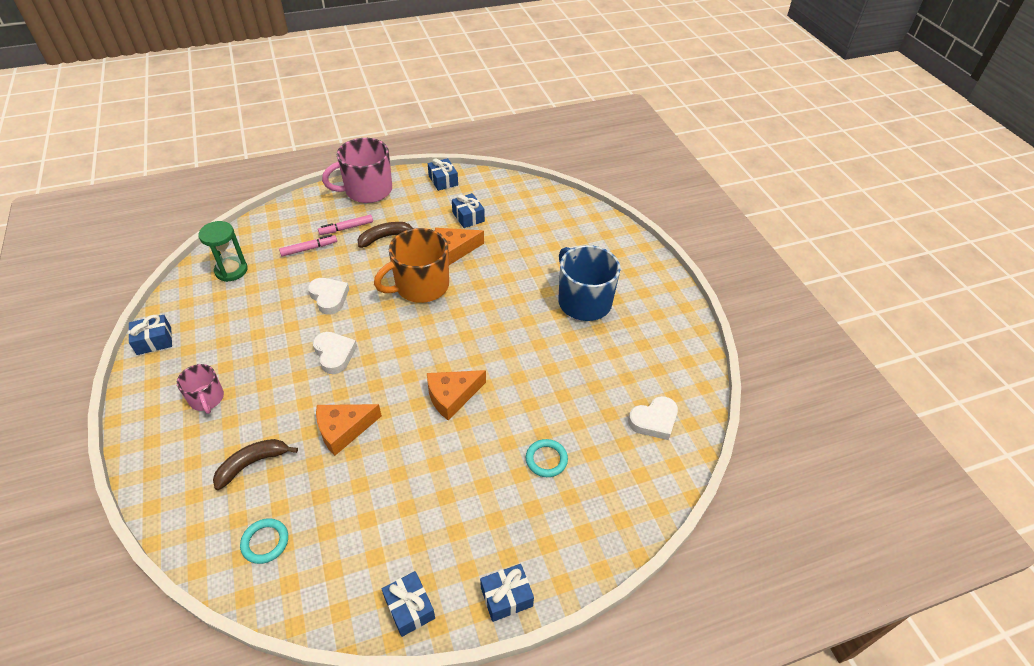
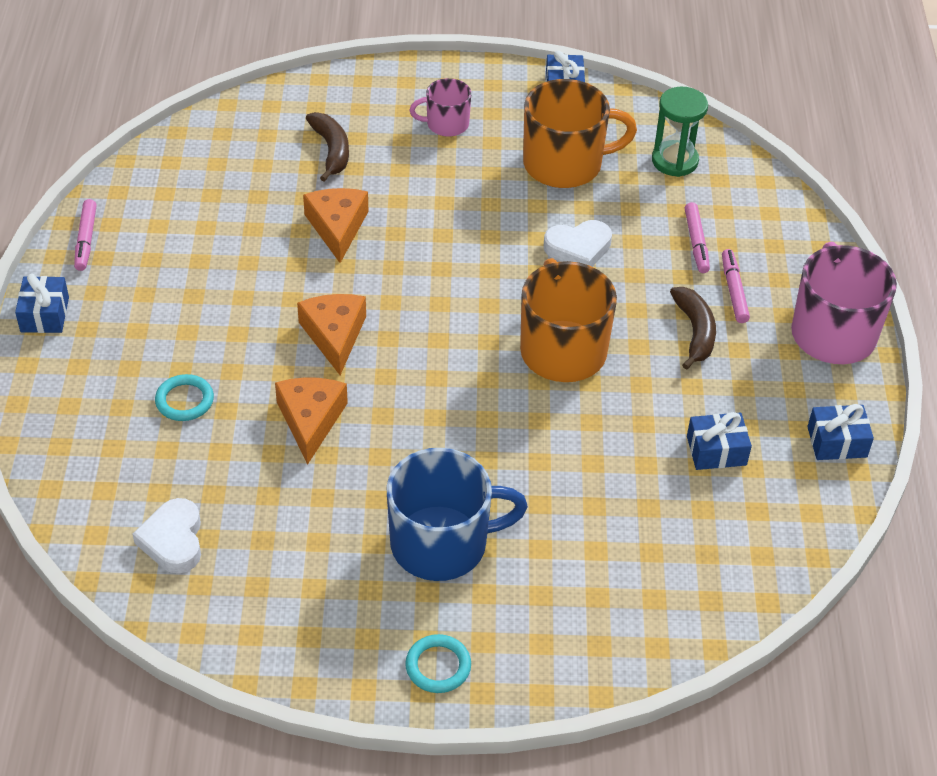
camera: 110 degrees right, 0 degrees up
(244, 321) = (565, 164): none -> orange mug
(265, 542) = (227, 150): turquoise ring -> turquoise ring (438, 666)
(334, 354) = (465, 238): white heart -> none
(409, 608) = (86, 240): blue gift -> pink marker
(454, 250) = (633, 410): orange cheese -> orange cheese (310, 420)

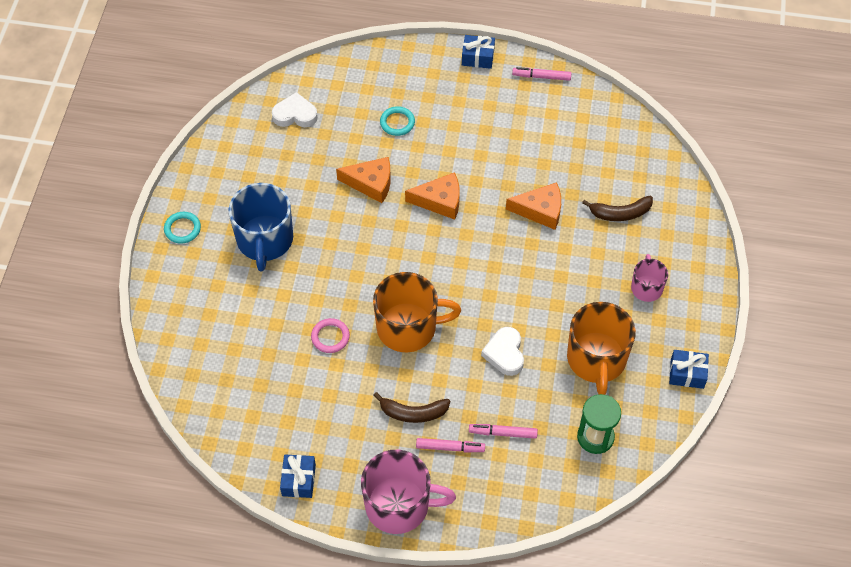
camera: 100 degrees right, 10 degrees up
(600, 436) = (330, 337): none -> pink ring
(716, 451) = (305, 403): blue gift -> none

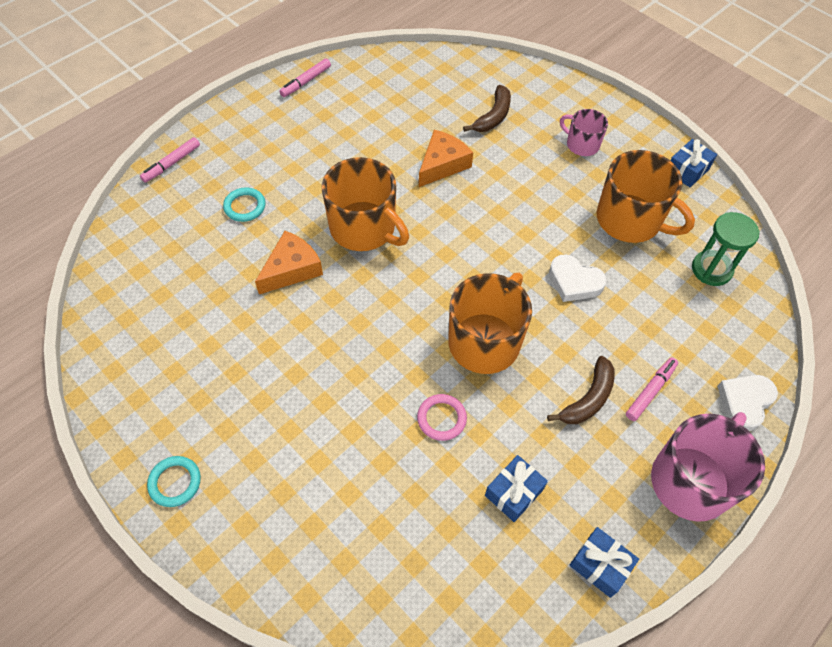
camera: 55 degrees left, 0 degrees up
(265, 240) = (269, 406): blue mug -> none
(295, 114) = (145, 282): white heart -> white heart (744, 403)
(440, 201) = (364, 228): orange cheese -> orange mug
(478, 57) = (239, 108): blue gift -> blue gift (514, 492)
(503, 433) = (662, 337): pink marker -> pink marker (171, 163)

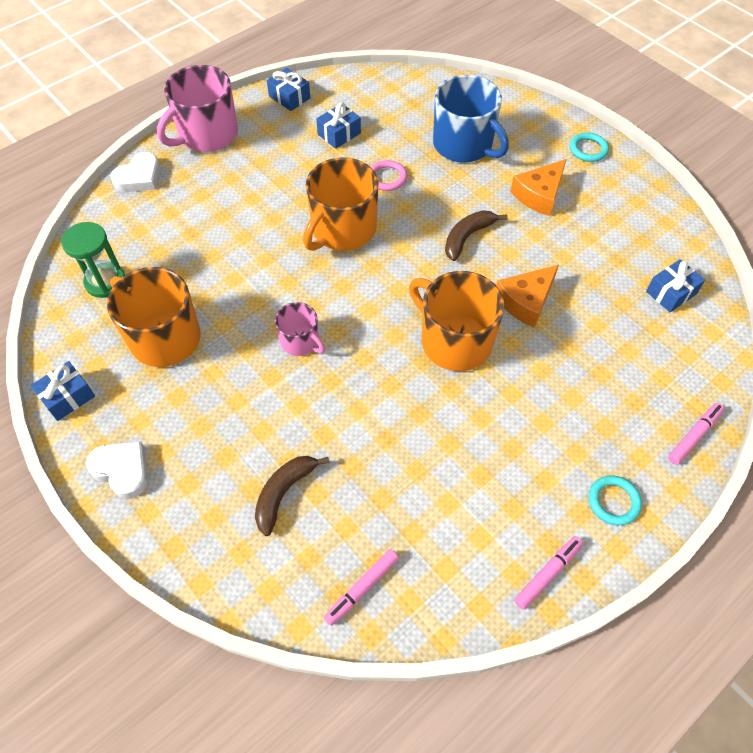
camera: 175 degrees left, 0 degrees up
(142, 284) = (671, 293): none -> blue gift
(245, 206) = (590, 373): turquoise ring -> turquoise ring (613, 501)
(343, 481) = (464, 145): none -> blue mug
(442, 164) = (361, 419): orange cheese -> orange cheese (539, 194)
(574, 282) = (246, 276): white heart -> white heart (122, 470)
(581, 144) = (181, 441): pink mug -> pink mug (300, 341)
(588, 399) = (265, 185): brown banana -> brown banana (467, 237)
(650, 391) = (212, 188): pink marker -> pink marker (362, 588)

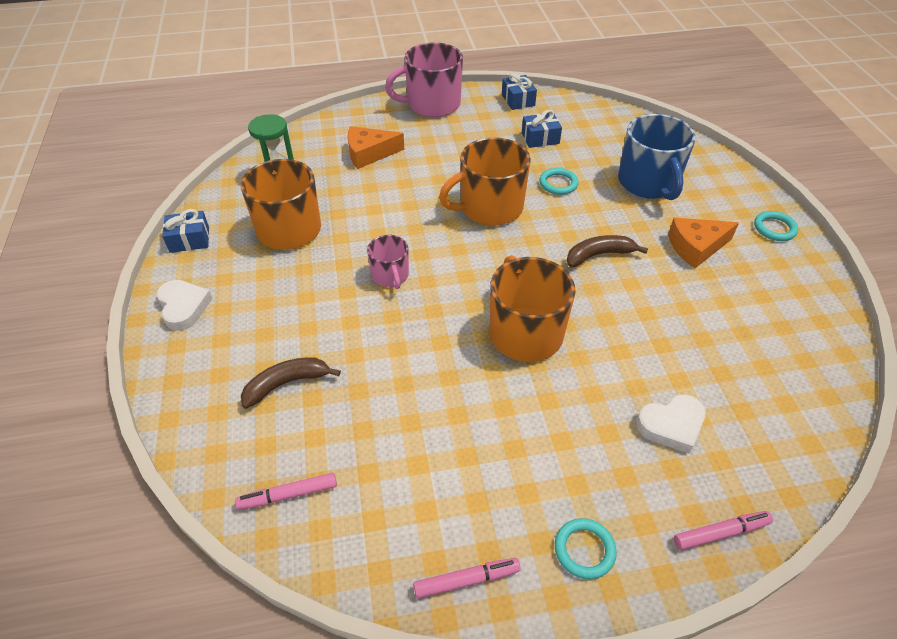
camera: 30 degrees right, 10 degrees down
(139, 177) = (359, 115): white heart -> white heart (671, 425)
(387, 178) = (558, 183): pink ring -> turquoise ring
(526, 301) = (619, 329): orange cheese -> orange cheese (369, 153)
(671, 293) = (784, 386): blue gift -> none

